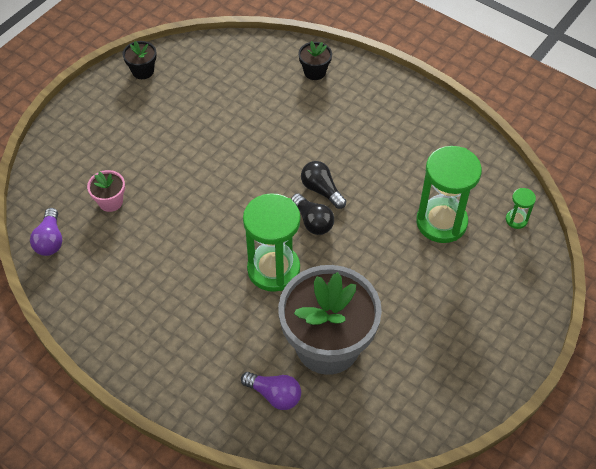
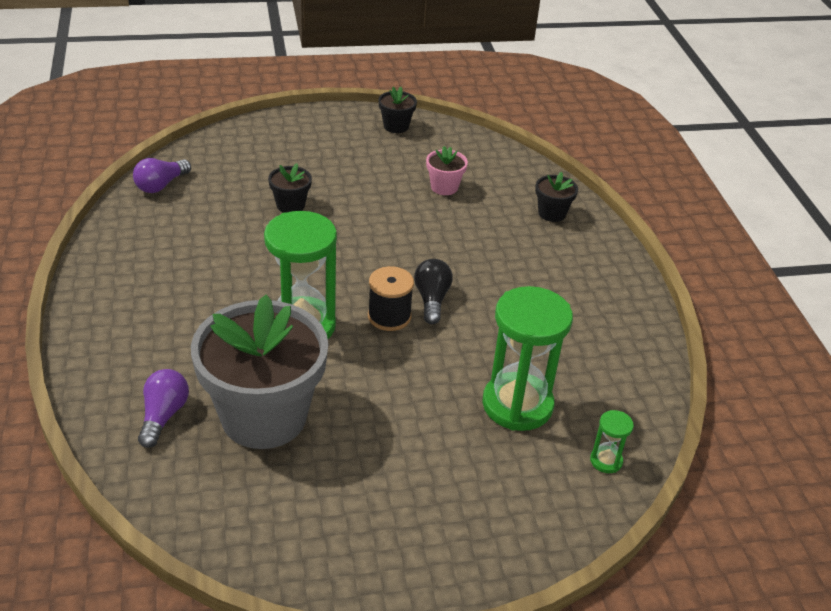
camera: 40 degrees right, 15 degrees down
(110, 202) = (242, 191): pink flower pot -> pink flower pot (444, 187)
(156, 188) = (290, 205): none -> black flower pot
(274, 395) = (163, 416): purple light bulb -> purple light bulb turned 150 degrees counterclockwise
(313, 221) = (389, 316): black light bulb -> black spool

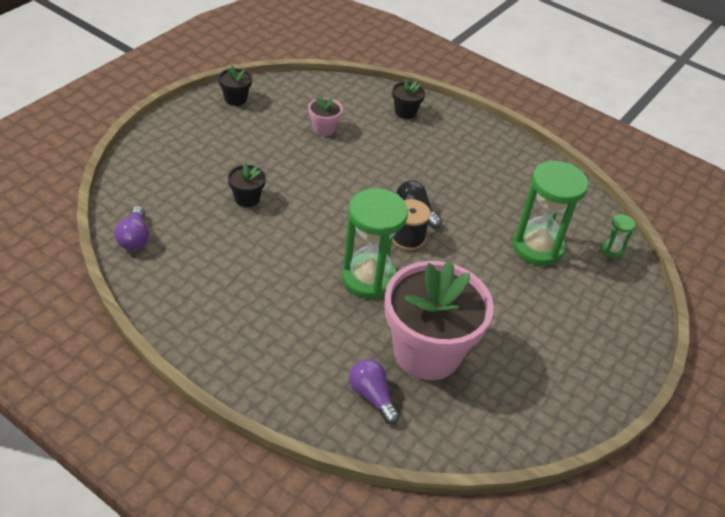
camera: 45 degrees left, 5 degrees up
(264, 416) = (427, 352): grey flower pot -> pink flower pot

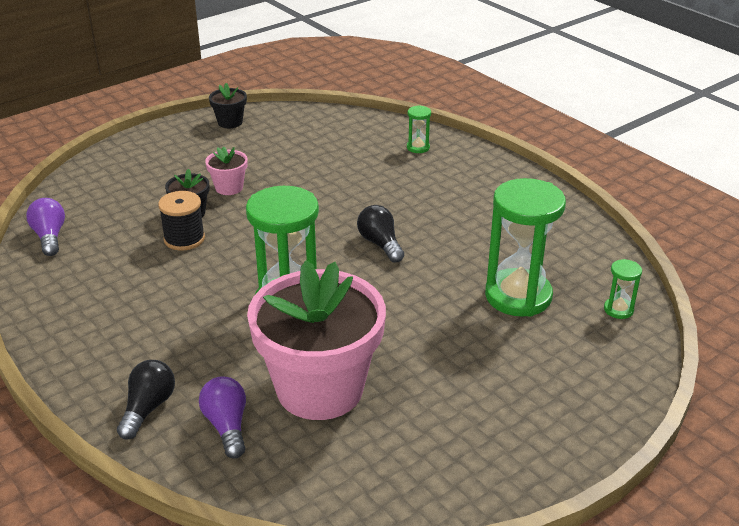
camera: 20 degrees right, 10 degrees down
(135, 238) = (49, 237): purple light bulb -> purple light bulb turned 150 degrees clockwise
(303, 391) = (148, 408): none -> black light bulb
(324, 129) = (313, 156): pink flower pot -> pink flower pot (229, 188)
(405, 112) = (418, 147): black flower pot -> green hourglass
(407, 238) = (357, 269): black spool -> black spool (184, 239)

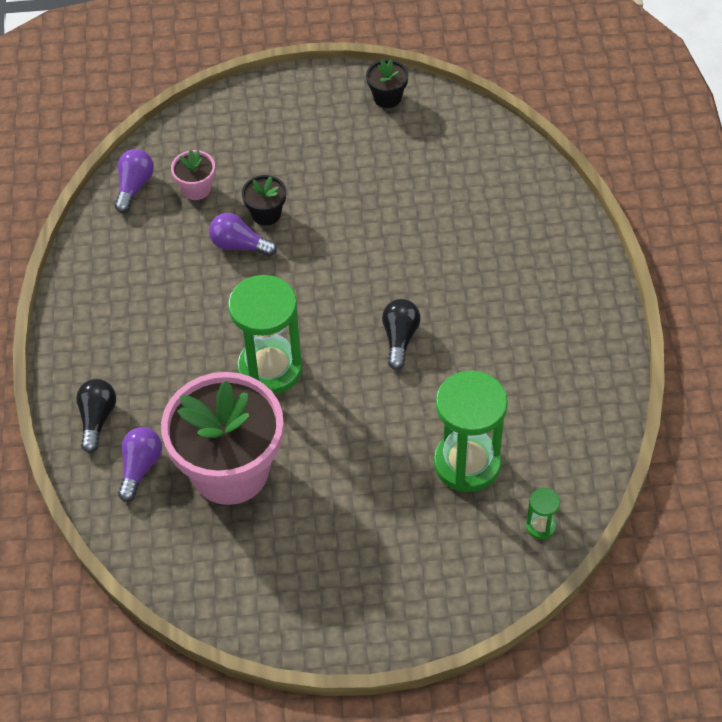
camera: 35 degrees right, 20 degrees up
(148, 408) = (97, 419): black light bulb -> black light bulb turned 45 degrees counterclockwise
(184, 239) = (239, 245): black spool -> purple light bulb
(229, 188) = (321, 195): pink flower pot -> pink flower pot (196, 189)
(418, 147) = (541, 224): green hourglass -> none

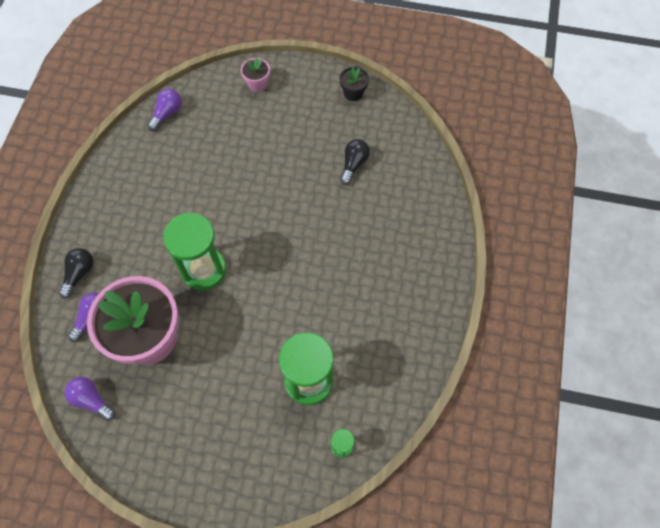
camera: 15 degrees right, 10 degrees up
(196, 189) = (205, 126): pink flower pot -> pink flower pot (257, 84)
(239, 245) = (218, 174): purple light bulb -> purple light bulb (92, 400)
(266, 214) = (243, 156): black flower pot -> none
(400, 338) = (297, 272): black light bulb -> black light bulb (353, 165)

